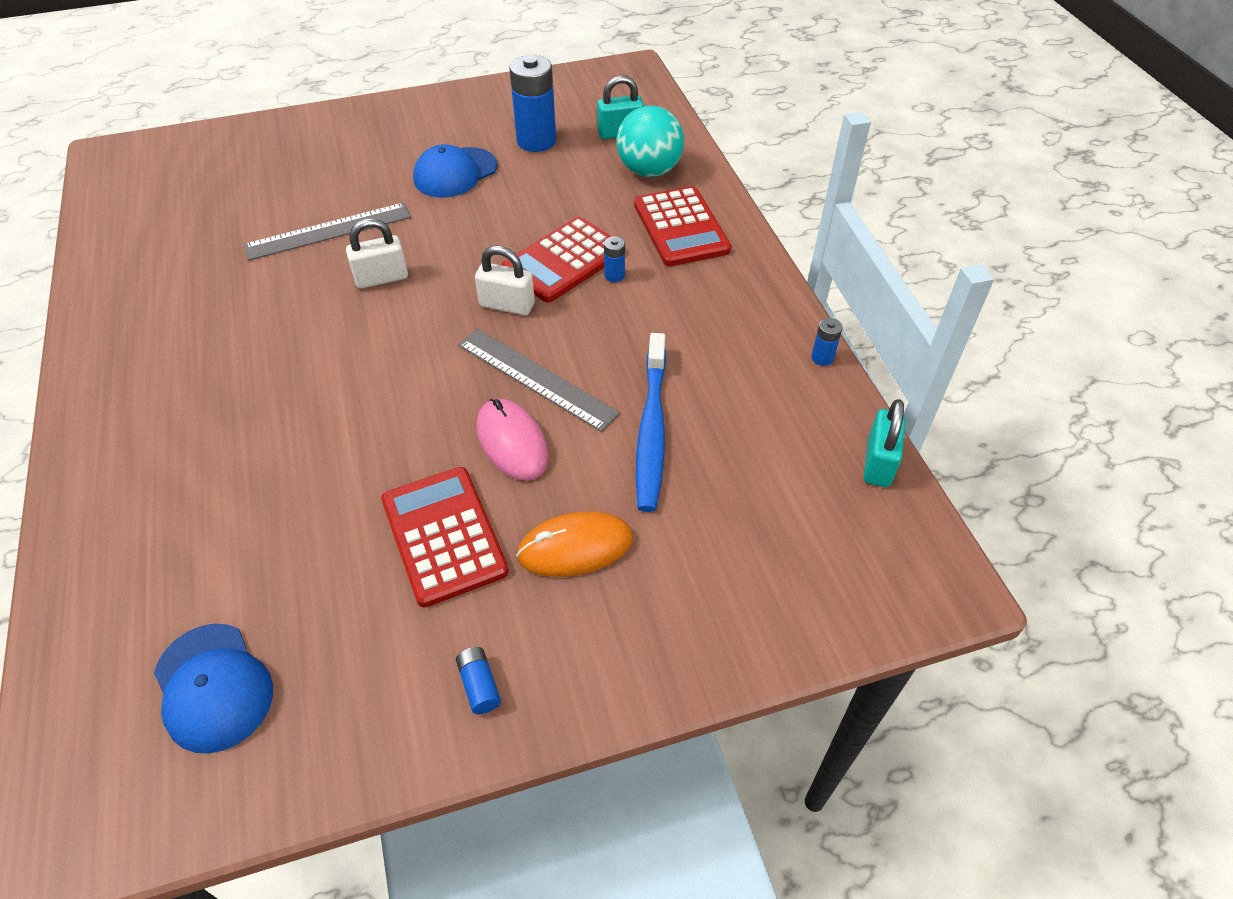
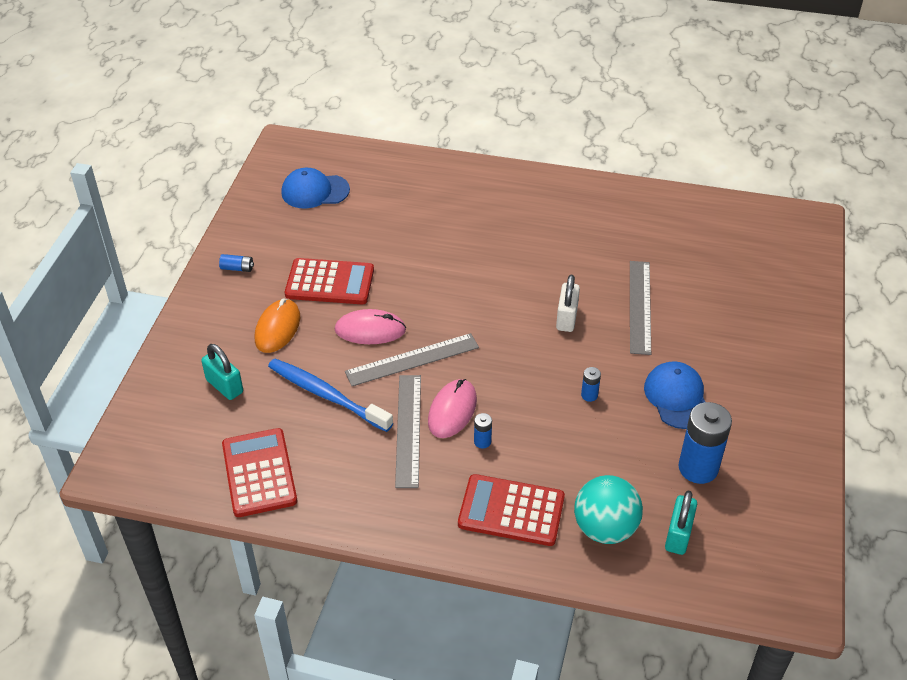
camera: 120 degrees right, 5 degrees down
(507, 305) = (492, 371): white padlock -> none
(564, 261) = (519, 420): red calculator -> red calculator (259, 473)
(590, 313) = (452, 411): none -> pink mouse
(644, 336) = (408, 429): none -> grey ruler
(822, 358) = (310, 519): blue battery -> blue battery (589, 395)
(878, 463) = (206, 493): turquoise padlock -> turquoise padlock (224, 386)

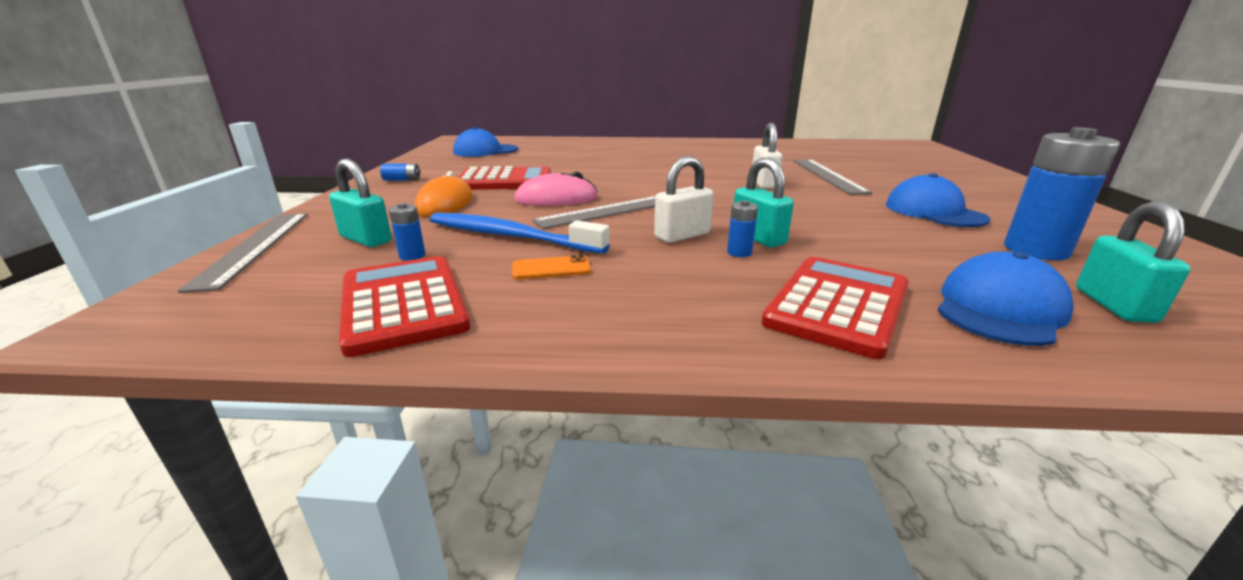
camera: 10 degrees left, 20 degrees down
(349, 445) = (551, 268): none -> orange phone
(408, 429) = (632, 251): grey ruler -> grey ruler (254, 247)
(452, 411) = (682, 235): pink mouse -> white padlock
(506, 422) = (758, 238): none -> turquoise padlock
(511, 511) = (838, 305): red calculator -> red calculator turned 120 degrees clockwise
(589, 395) = (836, 216): blue battery -> blue battery (412, 255)
(605, 528) = (999, 309): turquoise ball -> blue cap

